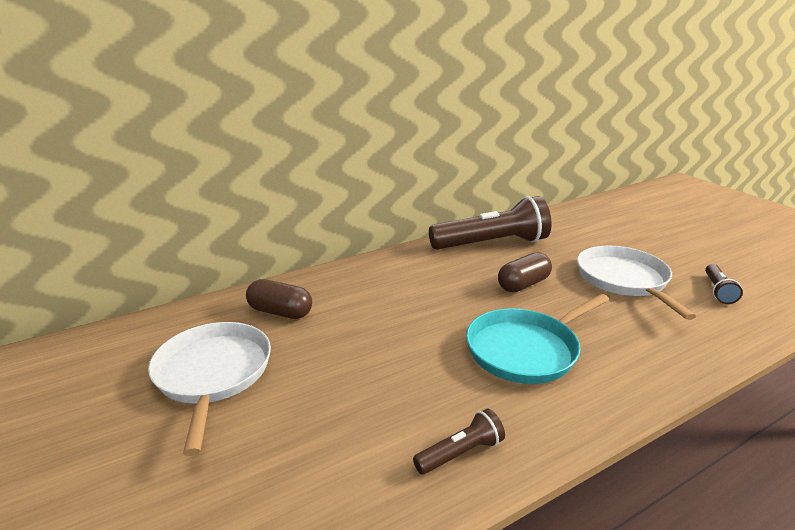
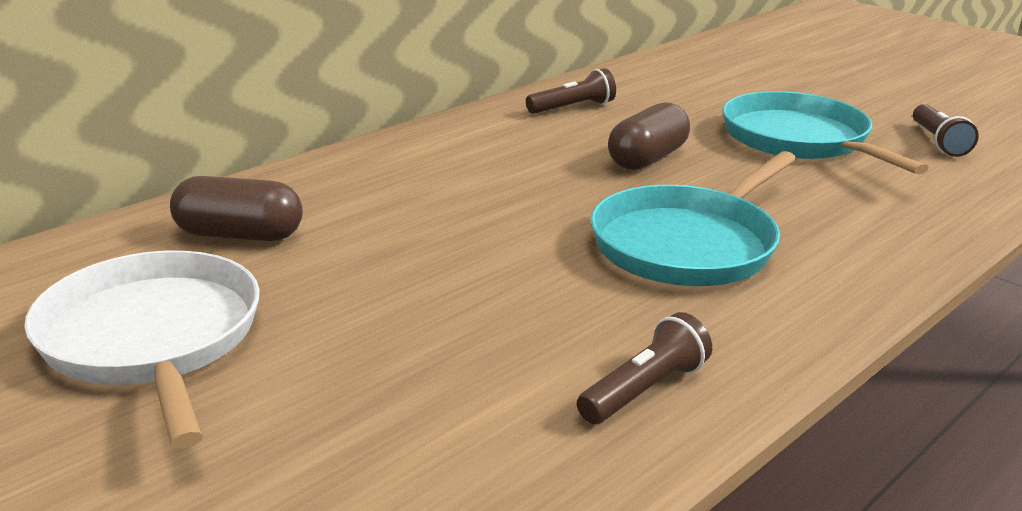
camera: 15 degrees left, 0 degrees up
(492, 244) = (572, 108): brown flashlight -> brown flashlight, size x0.45
(624, 280) = (799, 140): white pan -> turquoise pan

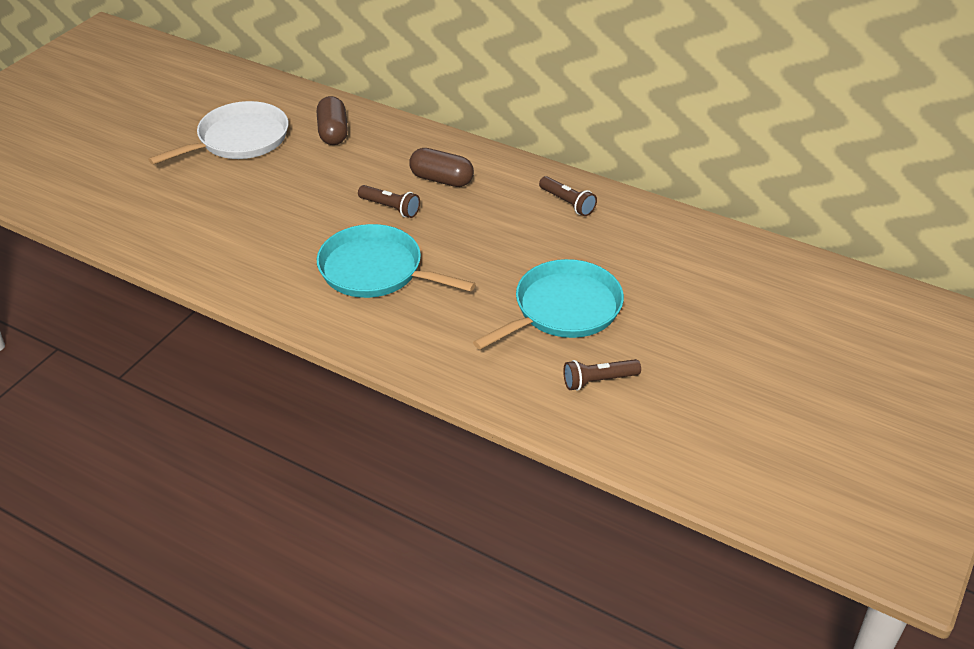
camera: 75 degrees right, 15 degrees up
(644, 390) = (232, 269): brown flashlight -> brown flashlight (390, 208)
(647, 158) = (492, 244): brown capsule -> brown capsule (441, 179)

